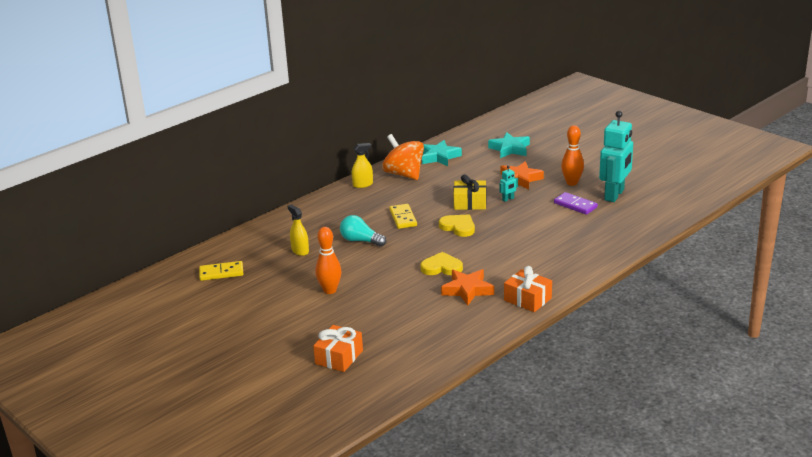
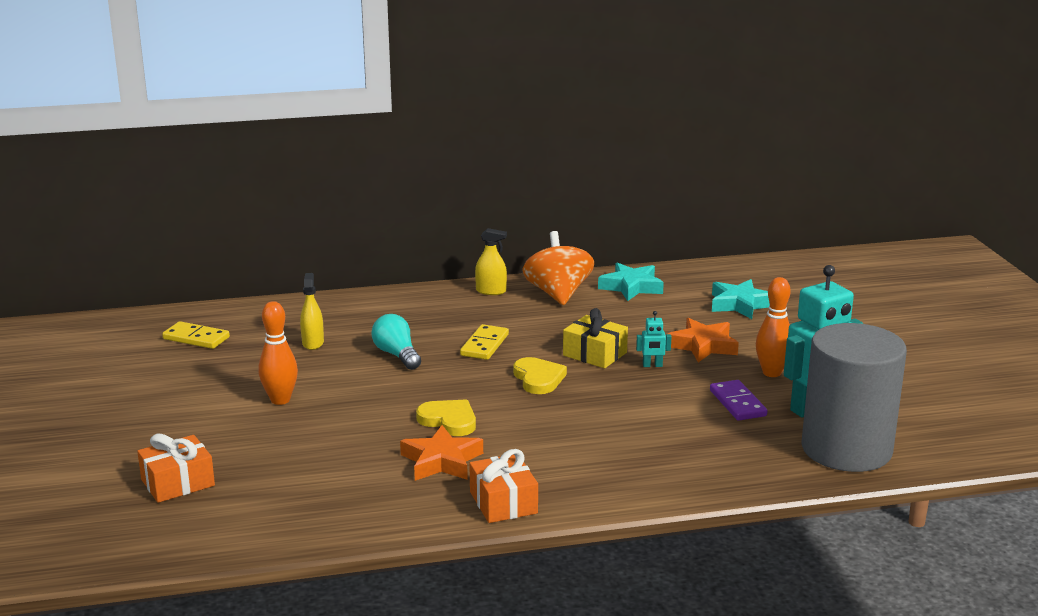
camera: 30 degrees right, 5 degrees down
(653, 211) = (846, 449): none -> grey cylinder

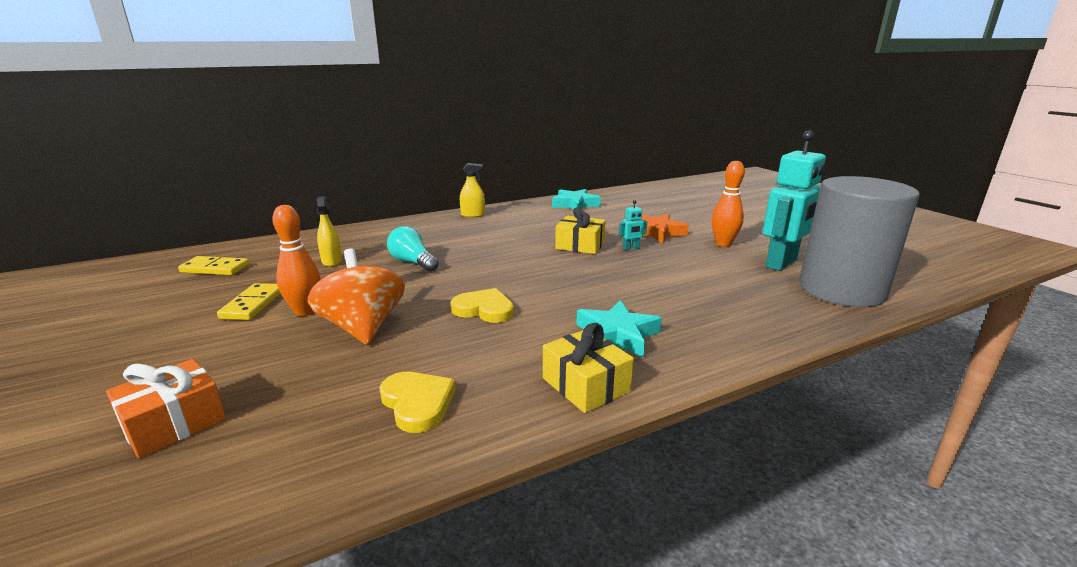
camera: 15 degrees left, 0 degrees up
(441, 461) = (495, 349): orange star -> none
(484, 345) = (486, 248): yellow domino -> yellow domino (253, 304)
(503, 502) = (585, 385): orange gift -> yellow gift
(538, 379) = (546, 267): yellow heart -> yellow heart (417, 403)
(558, 294) = (525, 212): orange spinning top -> orange spinning top (363, 328)
(738, 403) = (721, 266): purple domino -> none
(740, 304) = (658, 207): turquoise star -> turquoise star (617, 335)

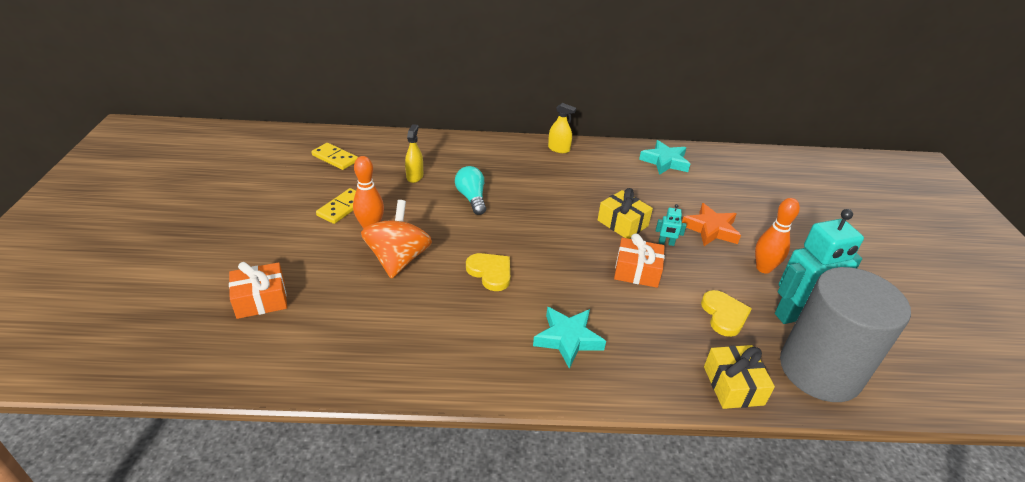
camera: 25 degrees right, 15 degrees up
(417, 403) = (394, 343): yellow heart -> yellow heart (724, 315)
(585, 385) = (508, 375): yellow gift -> yellow gift (733, 385)
(627, 271) = (637, 271): none -> orange gift

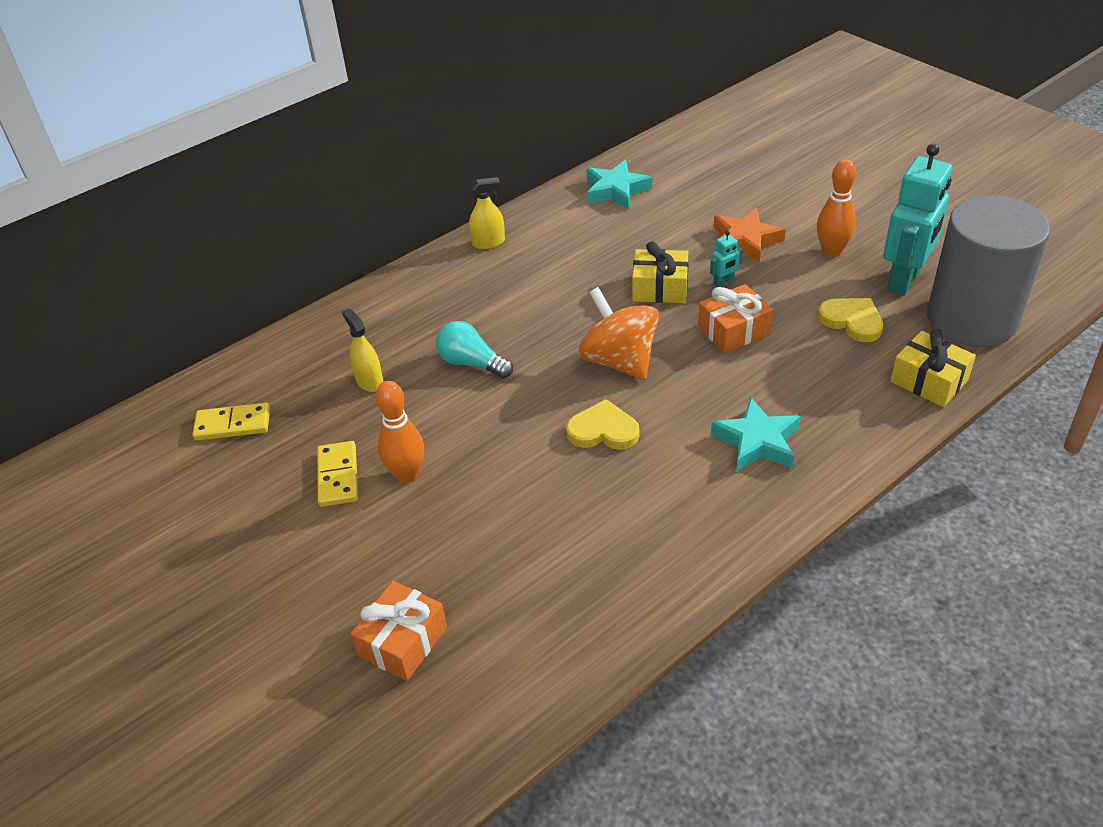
camera: 35 degrees left, 5 degrees up
(398, 259) = (490, 486): orange spinning top -> orange spinning top (619, 361)

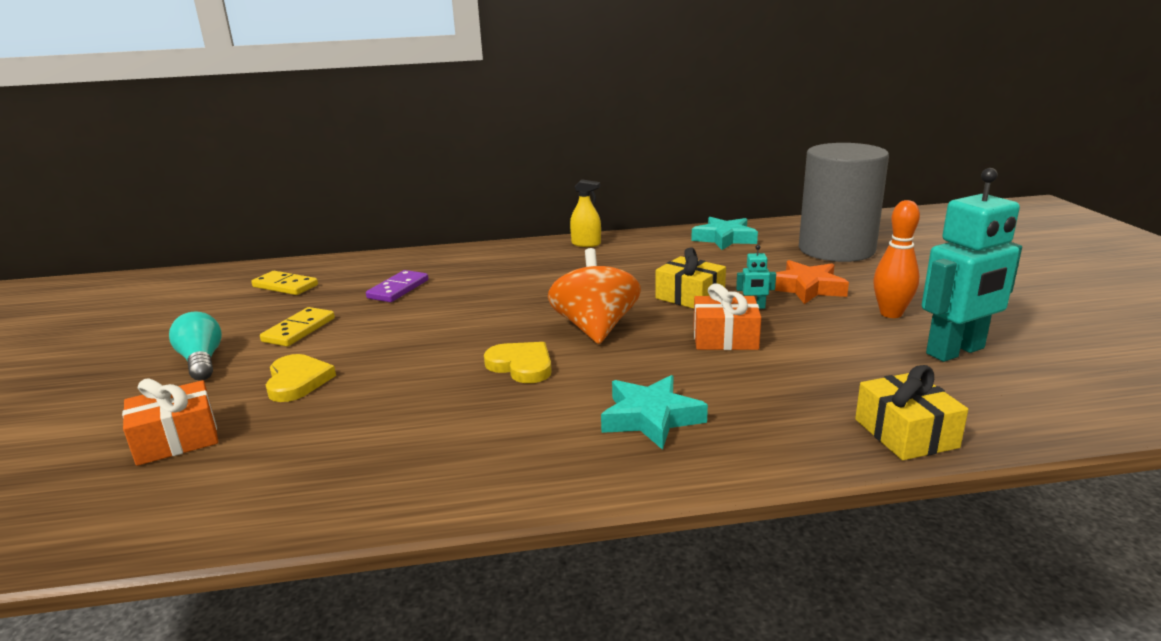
camera: 30 degrees right, 20 degrees down
(369, 381) = (398, 289): yellow spray bottle -> purple domino
(407, 475) = (341, 344): orange bowling pin -> none
(472, 363) = (480, 299): turquoise light bulb -> turquoise light bulb (202, 361)
(852, 321) = (860, 364): yellow heart -> yellow heart (297, 381)
(971, 319) = (1016, 400): grey cylinder -> grey cylinder (836, 249)

